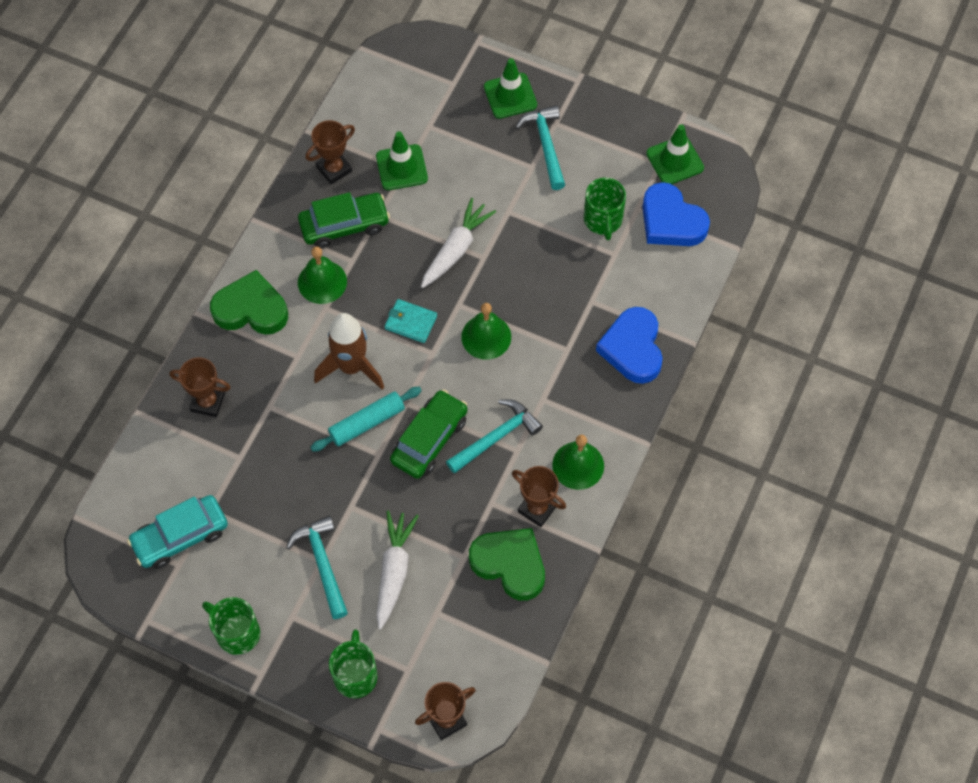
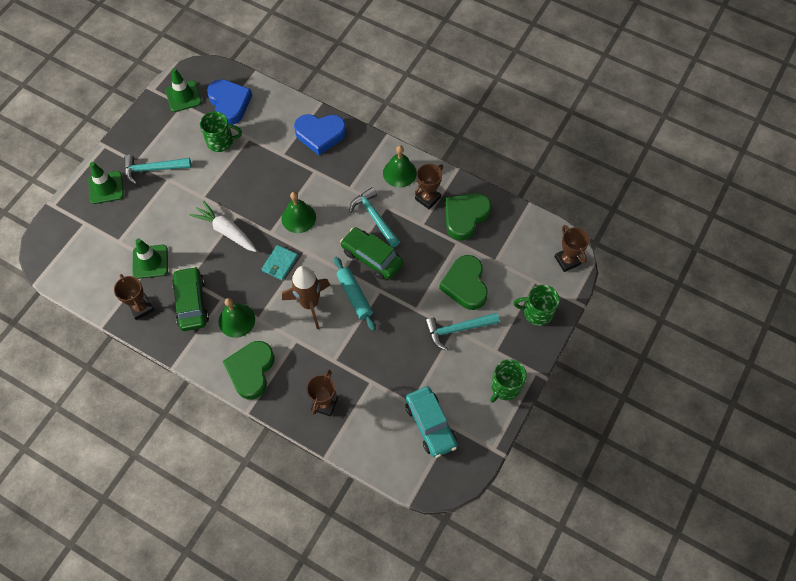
camera: 85 degrees left, 0 degrees up
(394, 571) = (465, 285): white carrot -> green heart
(671, 221) = (229, 103): blue heart -> blue heart turned 75 degrees counterclockwise

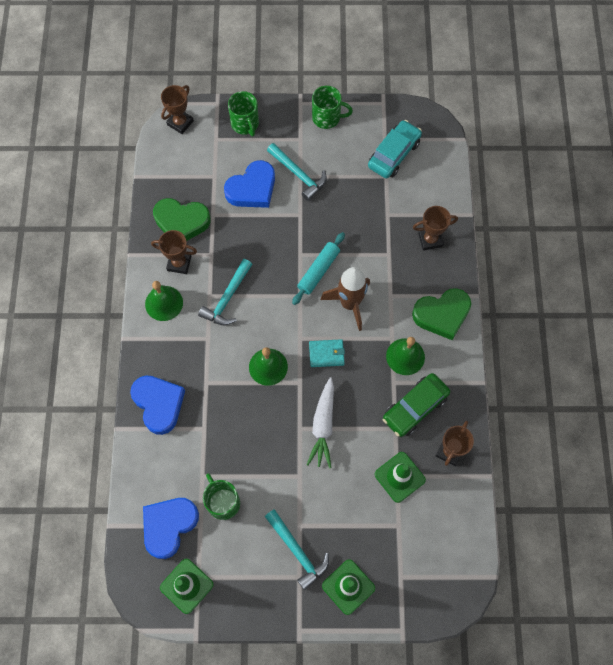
camera: 120 degrees left, 5 degrees up
(372, 257) = (271, 278): green car -> none
(465, 285) = (252, 189): green heart -> blue heart

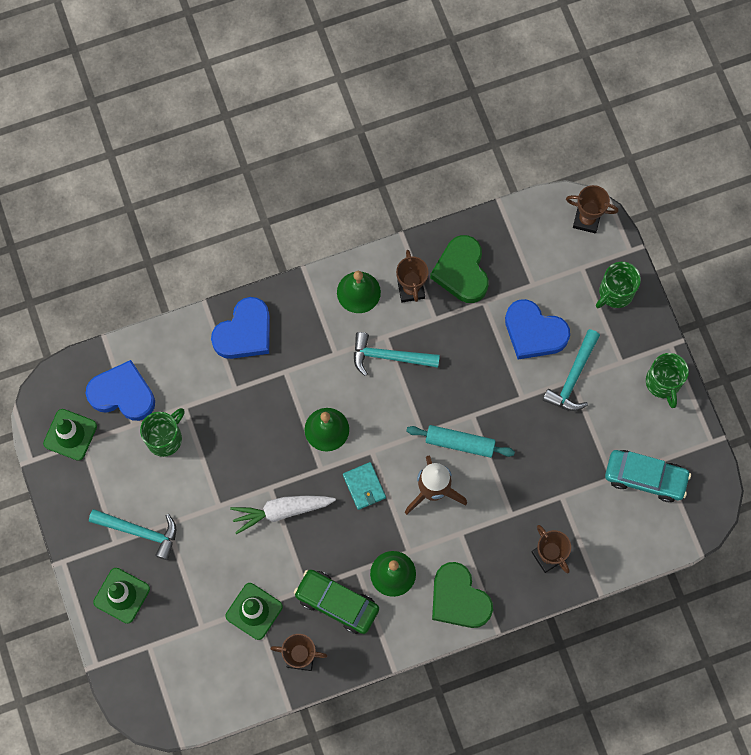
camera: 70 degrees right, 5 degrees up
(297, 551) = (140, 532): turquoise hammer -> turquoise hammer turned 105 degrees counterclockwise

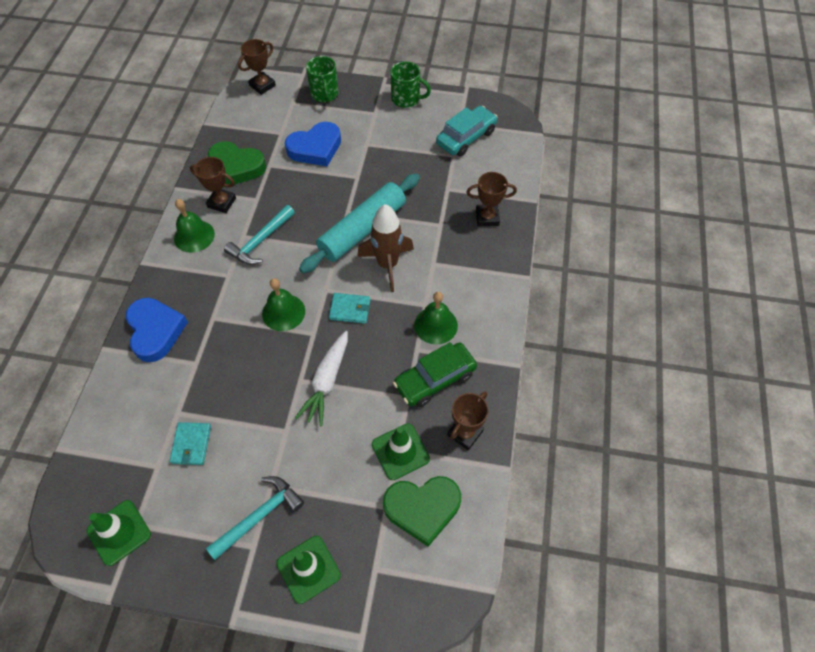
camera: 60 degrees left, 15 degrees down
(123, 394) = (122, 460): blue heart -> none
(165, 438) = (191, 444): green mug -> turquoise wallet
(458, 599) = (485, 290): green heart -> green heart (422, 508)
(460, 443) = (362, 229): turquoise rolling pin -> turquoise rolling pin, size x1.65
(573, 377) = (365, 142): turquoise hammer -> none

